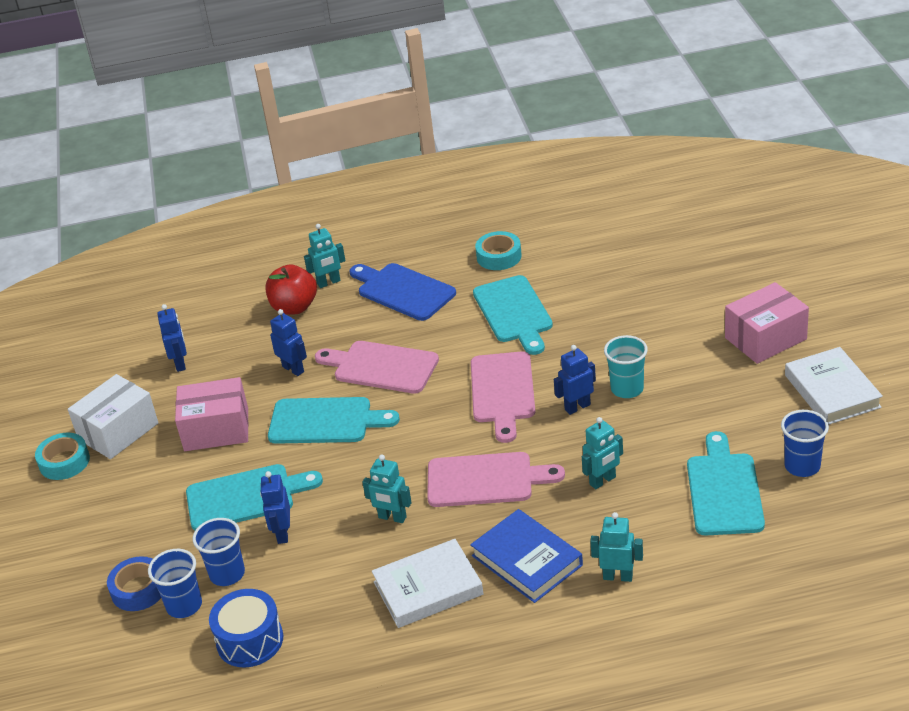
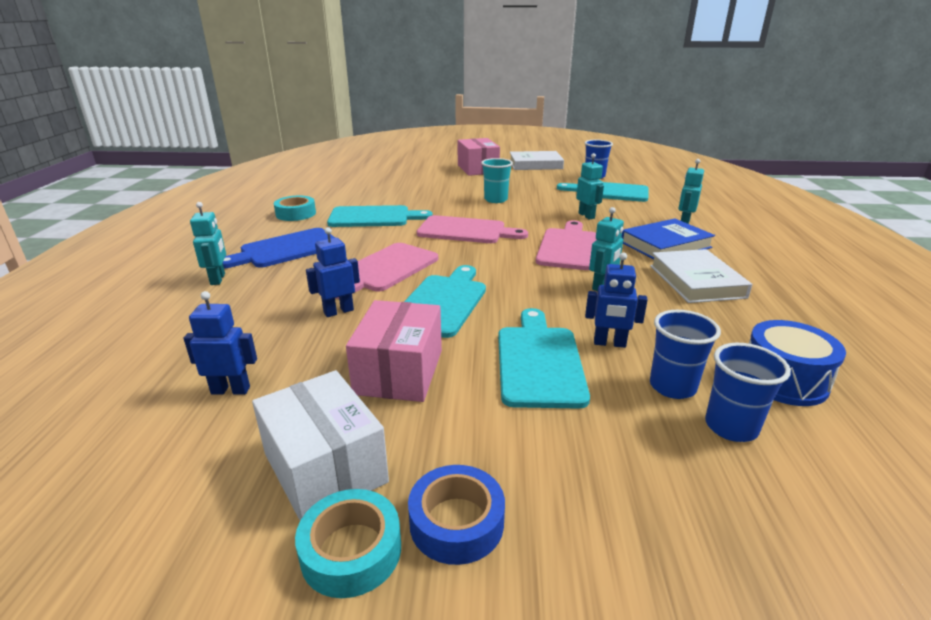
camera: 80 degrees left, 10 degrees down
(138, 589) = (700, 470): blue tape -> blue tape (456, 522)
(294, 307) = (231, 301): red apple -> none
(577, 407) = (503, 213): blue robot -> none

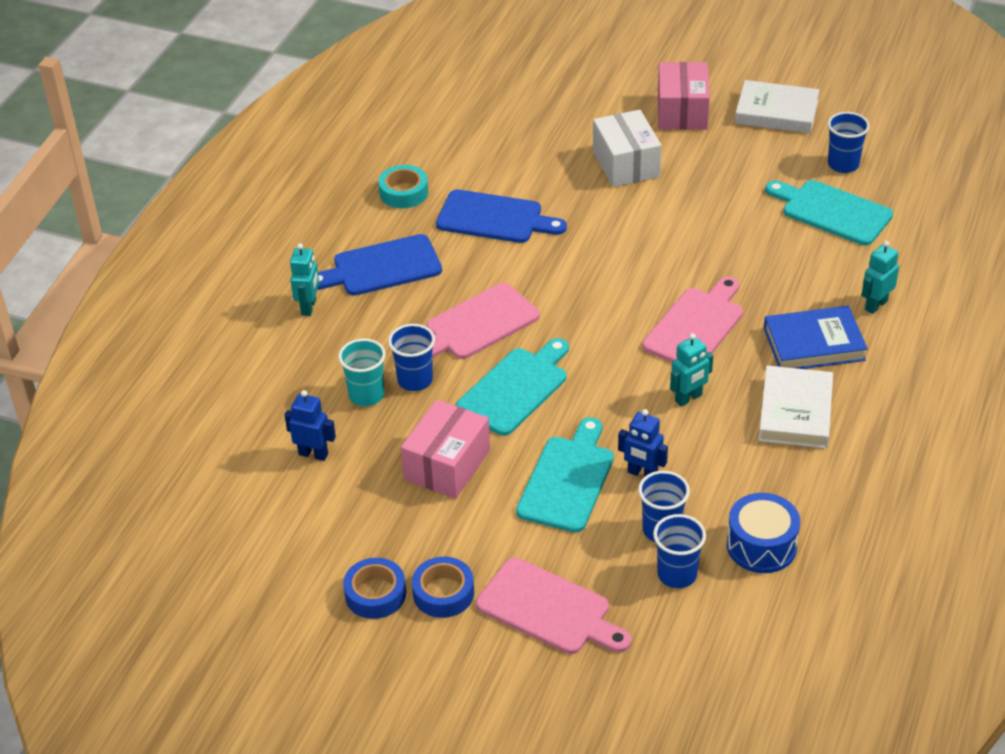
camera: 20 degrees right, 15 degrees up
(325, 468) = (371, 536): white box -> white box (626, 164)
(338, 311) = (415, 380): blue robot -> blue cup
(351, 551) = (375, 594): turquoise tape -> blue tape
(373, 217) = (494, 218): turquoise cutting board -> blue cutting board
(466, 231) = (593, 269): pink cutting board -> pink cutting board (548, 609)
(495, 200) = (665, 204): turquoise cup -> turquoise cup (366, 395)
(586, 216) = (761, 265): turquoise robot -> none

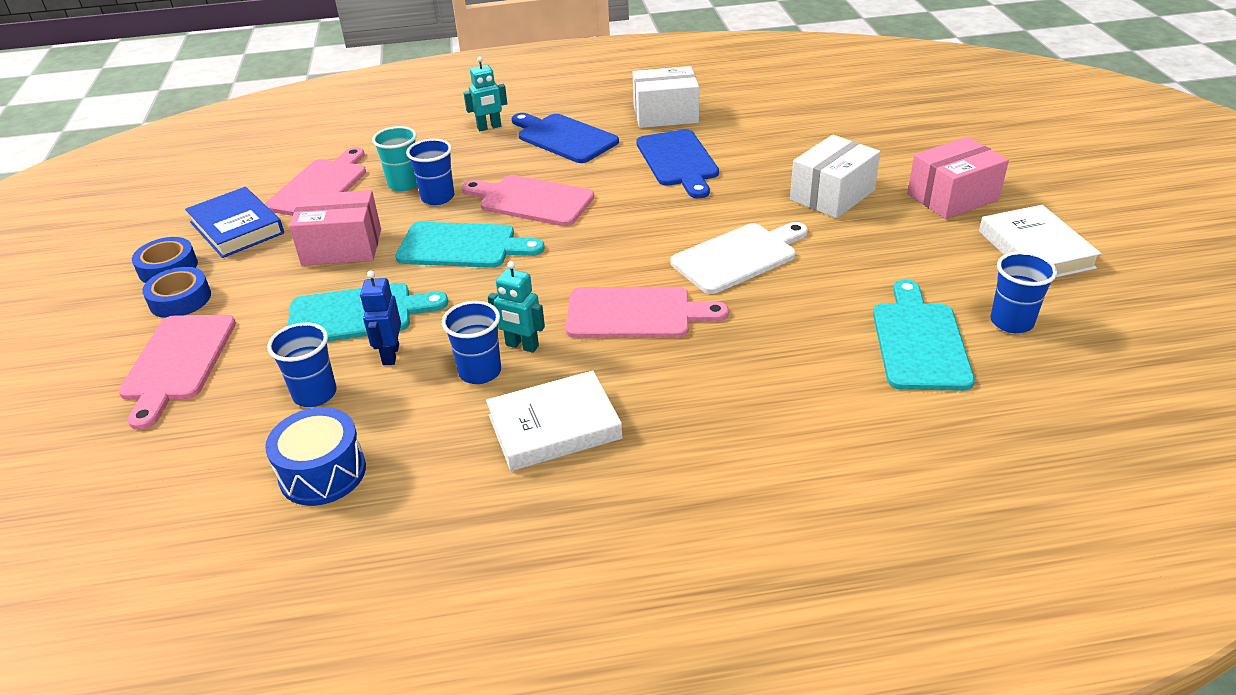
camera: 60 degrees right, 5 degrees down
(313, 454) = (320, 186): blue robot -> pink cutting board
(403, 192) = (665, 115): turquoise tape -> white box
(667, 246) = (738, 257): none -> white cutting board
(677, 574) = (254, 426): blue cup -> blue cup (480, 372)
(814, 344) = (679, 403): blue book -> blue book (236, 228)
(875, 305) = (792, 429): turquoise robot -> none

